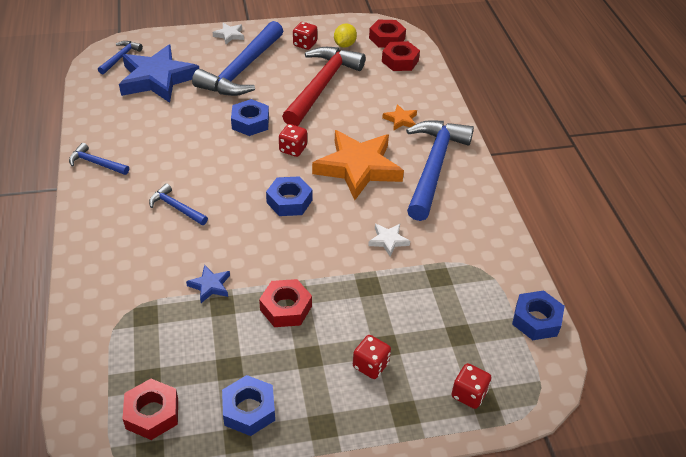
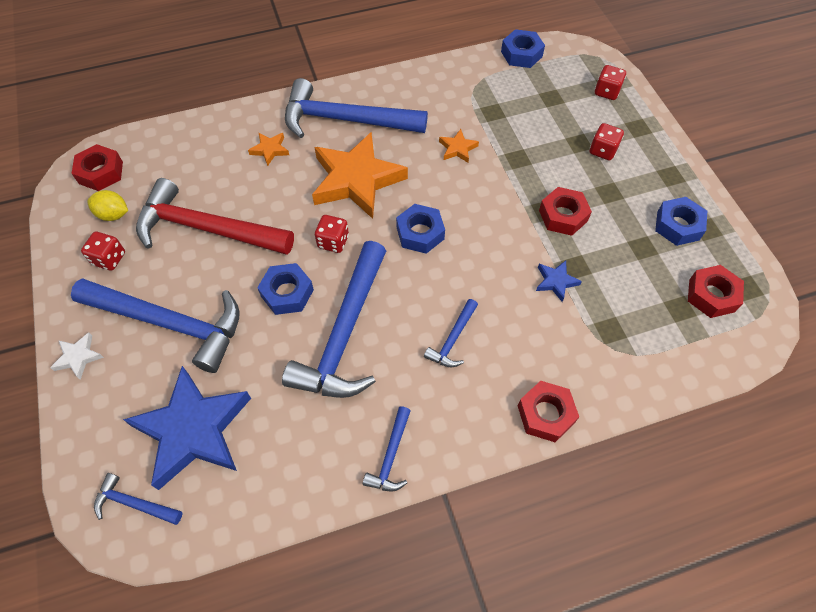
camera: 95 degrees left, 15 degrees up
(204, 149) = (344, 334): none -> blue hammer
(388, 241) = (457, 148): white star -> orange star
(400, 61) = (153, 157): red nut -> red nut (545, 414)

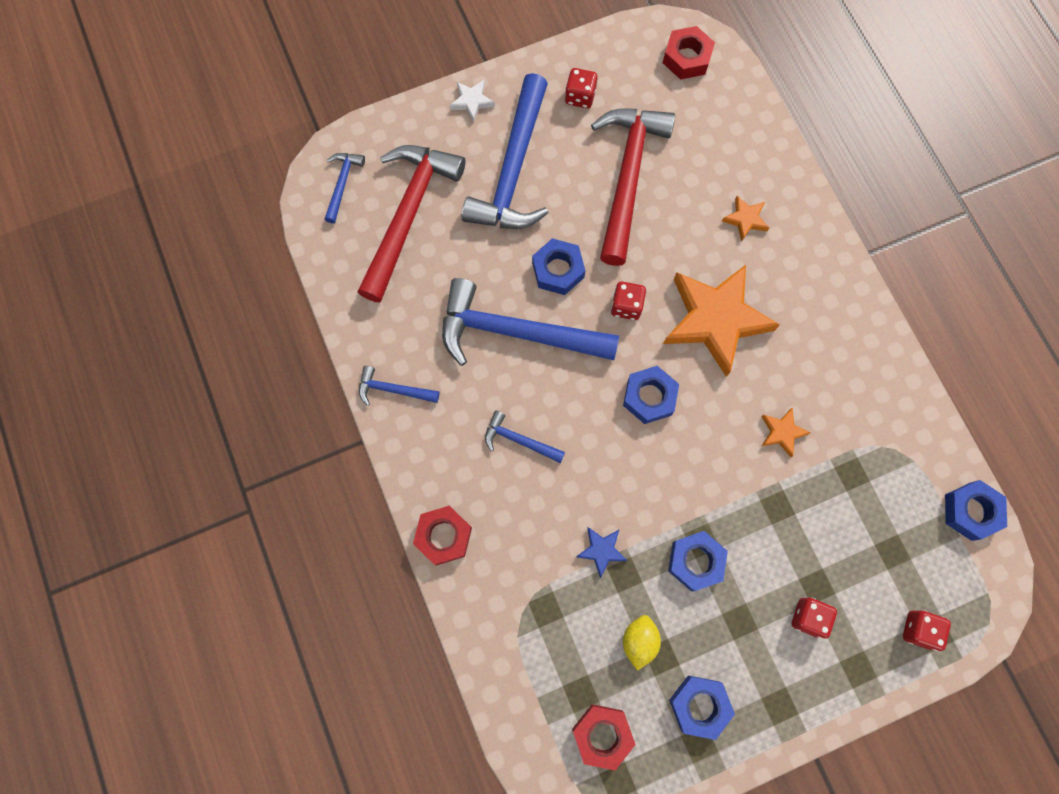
camera: 85 degrees right, 15 degrees up
(113, 215) = (634, 85): yellow lemon -> yellow lemon (639, 641)
(193, 430) = (408, 215): blue star -> red hammer
(345, 120) = (806, 296): blue hammer -> none
(563, 216) = (695, 561): red nut -> blue nut

